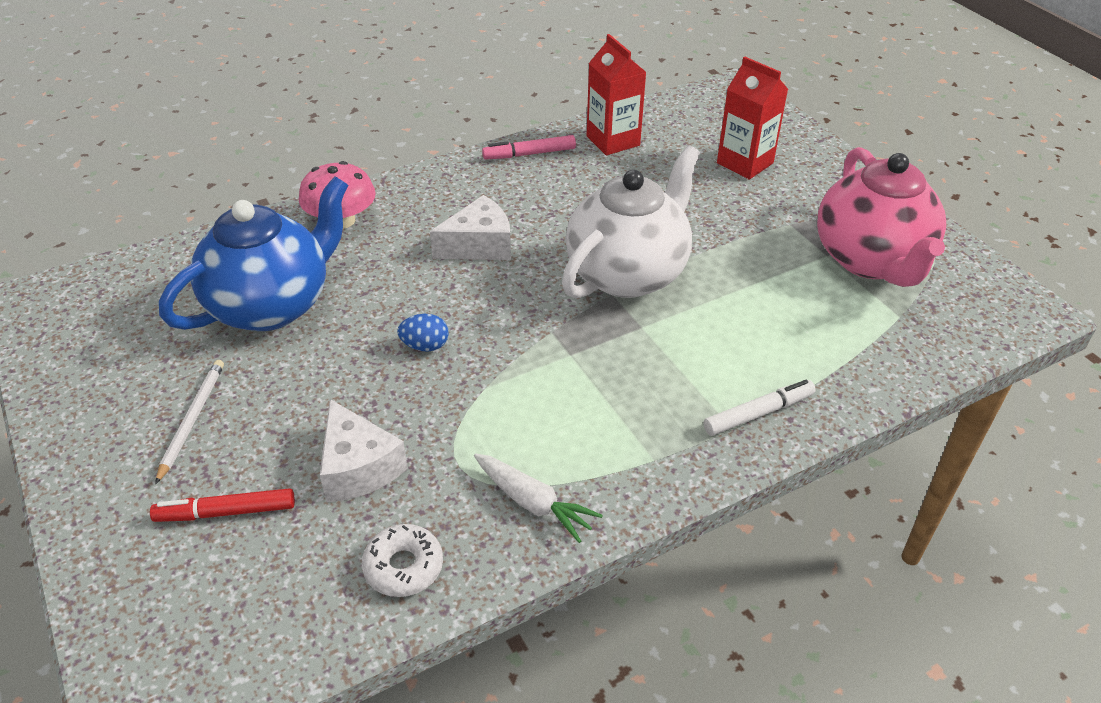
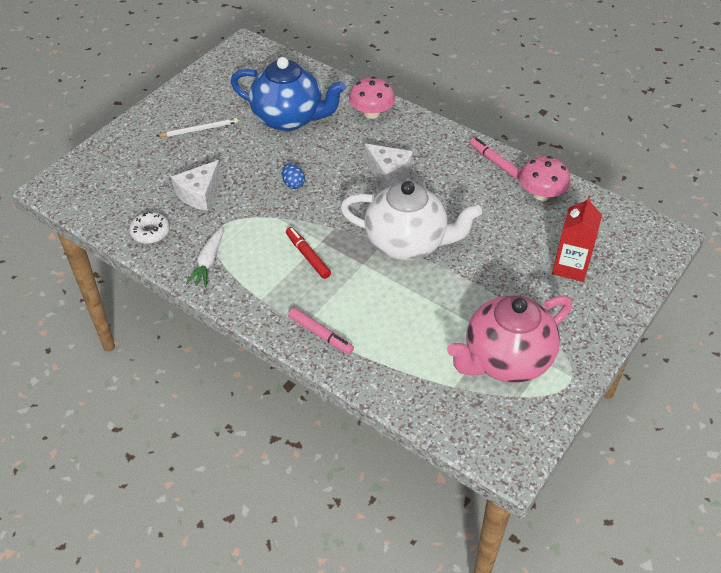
camera: 65 degrees right, 5 degrees up
(226, 512) = (153, 164): red marker -> red marker (308, 256)
(613, 141) = (541, 194): red carton -> pink mushroom
(758, 413) = (320, 334): white marker -> pink marker

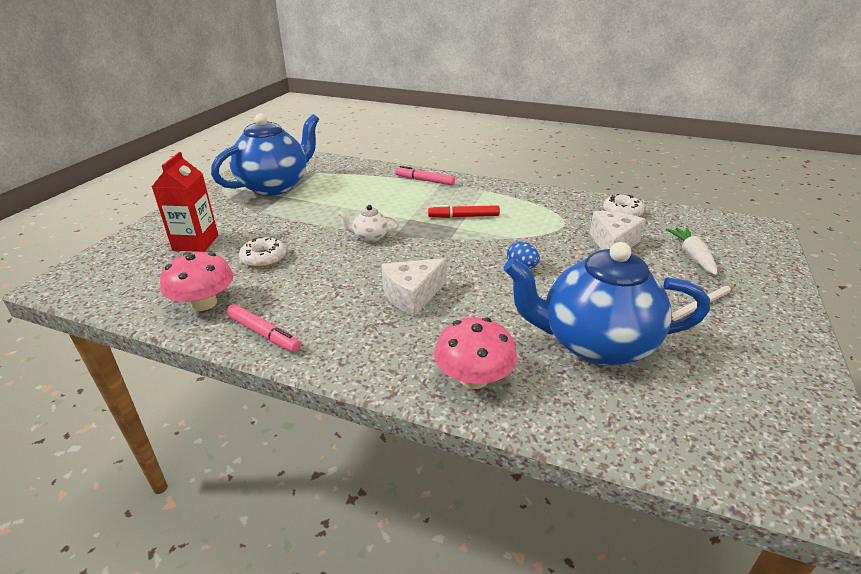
camera: 165 degrees right, 15 degrees down
(208, 262) = (548, 202): white carrot -> white carrot (692, 256)
(308, 256) = (463, 216): red marker -> red marker turned 135 degrees clockwise
(388, 173) = (412, 295): white cheese -> white cheese turned 60 degrees counterclockwise
(407, 243) = (370, 237): white teapot -> white teapot, size x0.41
(503, 234) = (264, 258): none -> white donut
(506, 360) = (275, 186): pink teapot -> blue teapot

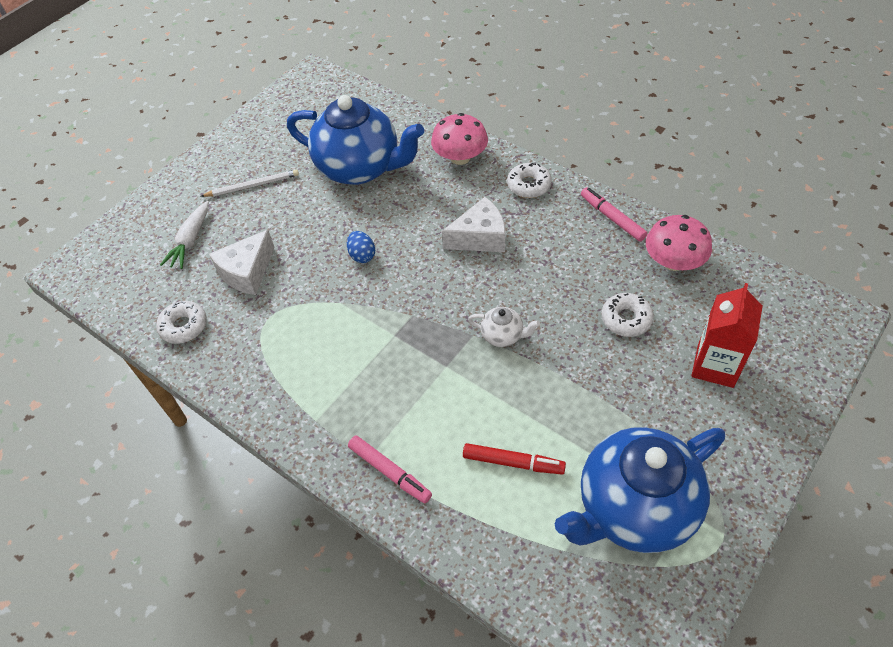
camera: 160 degrees left, 20 degrees up
(369, 355) = (529, 185): none -> white donut
(463, 216) = (377, 356): red marker -> red marker (513, 462)

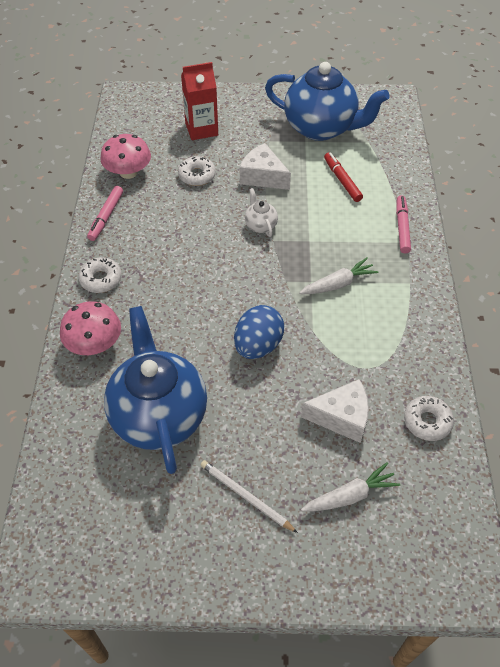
camera: 130 degrees left, 0 degrees up
(362, 255) = (258, 345): blue egg -> blue egg, size x1.75
(370, 355) = (338, 284): none -> white carrot
(480, 237) = (181, 281): white cheese -> white cheese (262, 177)

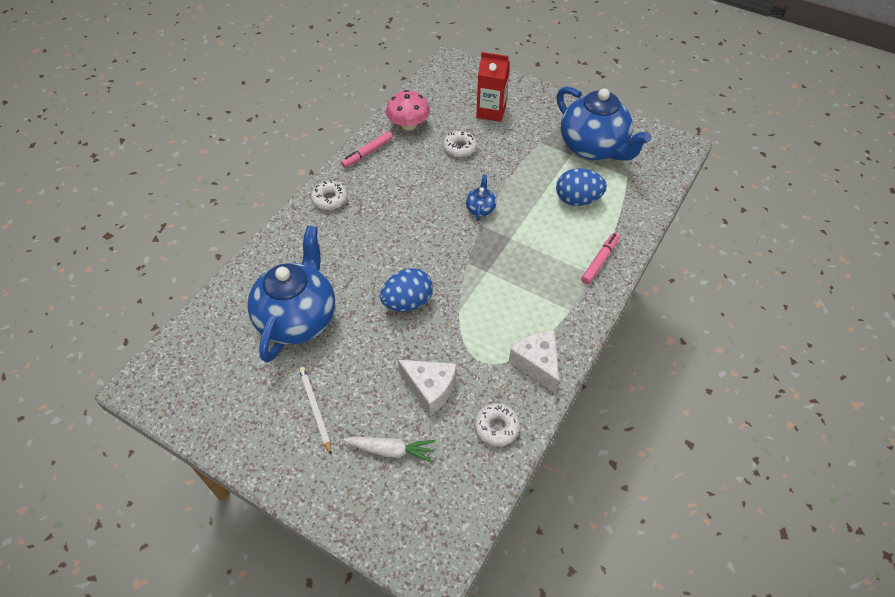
camera: 30 degrees right, 0 degrees up
(94, 344) = (291, 245): pink mushroom -> none
(260, 225) = (480, 209): white teapot -> blue teapot
(262, 177) = (512, 170): white cheese -> white cheese (537, 363)
(338, 284) = (508, 283): white carrot -> none
(342, 180) = (577, 200): red marker -> blue egg

